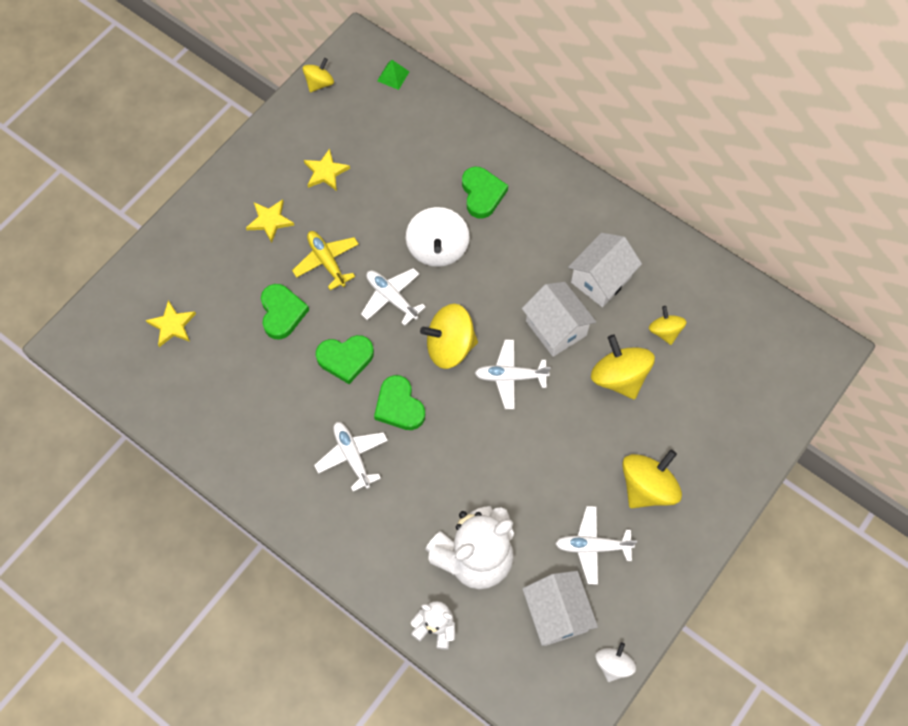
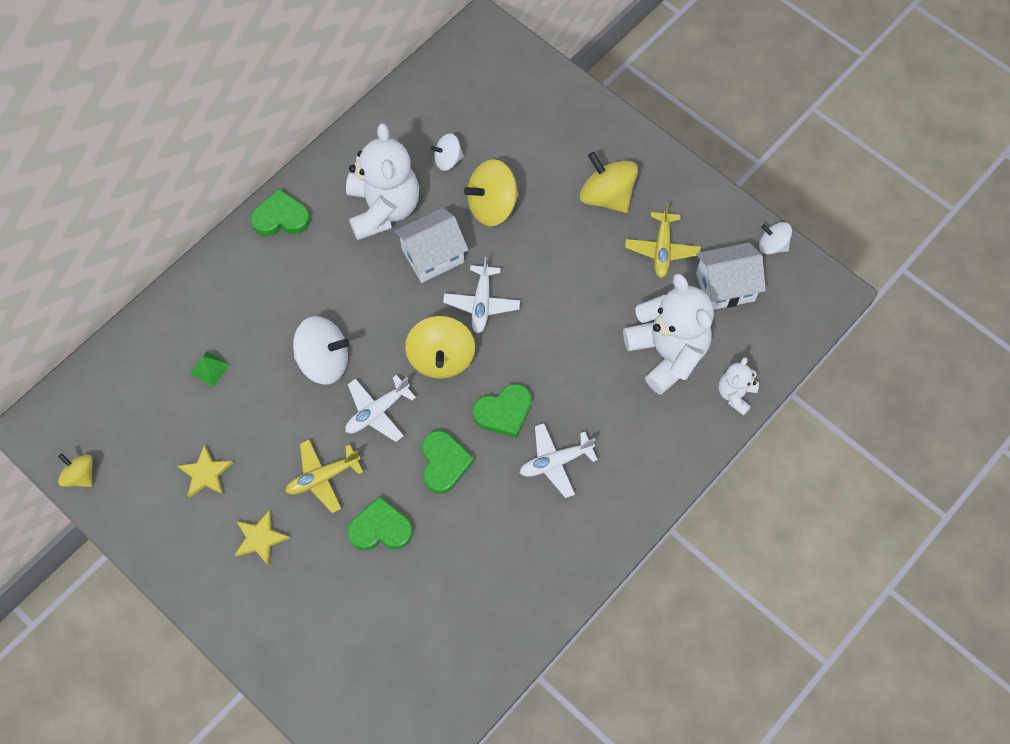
camera: 85 degrees left, 0 degrees up
(172, 325) = (380, 653): yellow star -> none
(393, 76) = (89, 392): green pyramid -> green pyramid (210, 368)
(482, 194) = (264, 310): green heart -> green heart (281, 218)
(592, 546) = (662, 249): white plane -> yellow plane
(601, 279) = (383, 208): white house -> white teddy bear
(665, 331) = (448, 160): yellow spinning top -> white spinning top

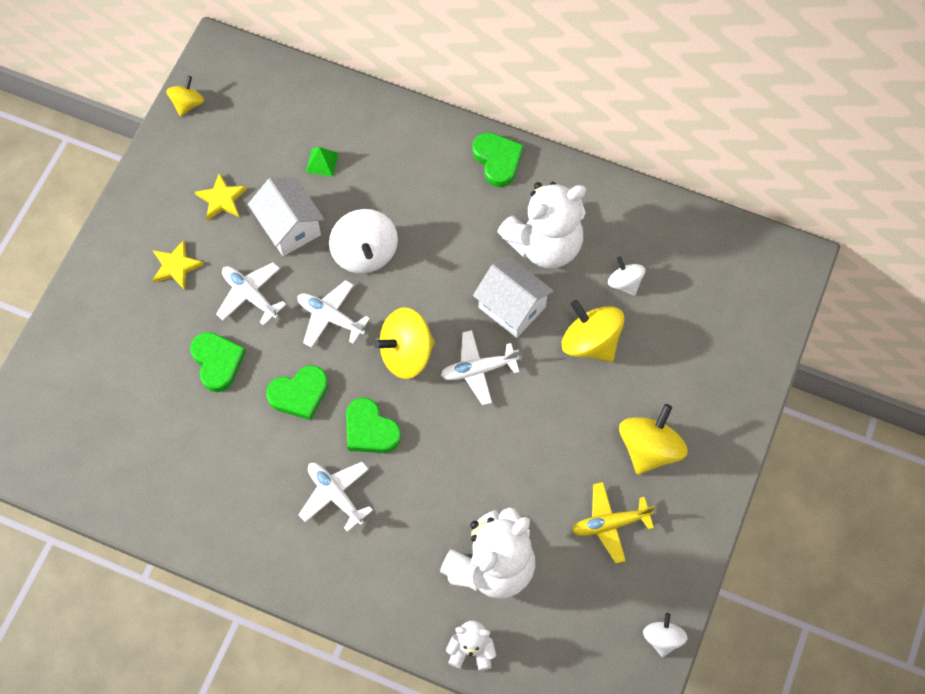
camera: 70 degrees right, 0 degrees up
(323, 477) = (250, 295): yellow plane -> white plane
(725, 287) = (592, 602): white house -> white house (289, 227)

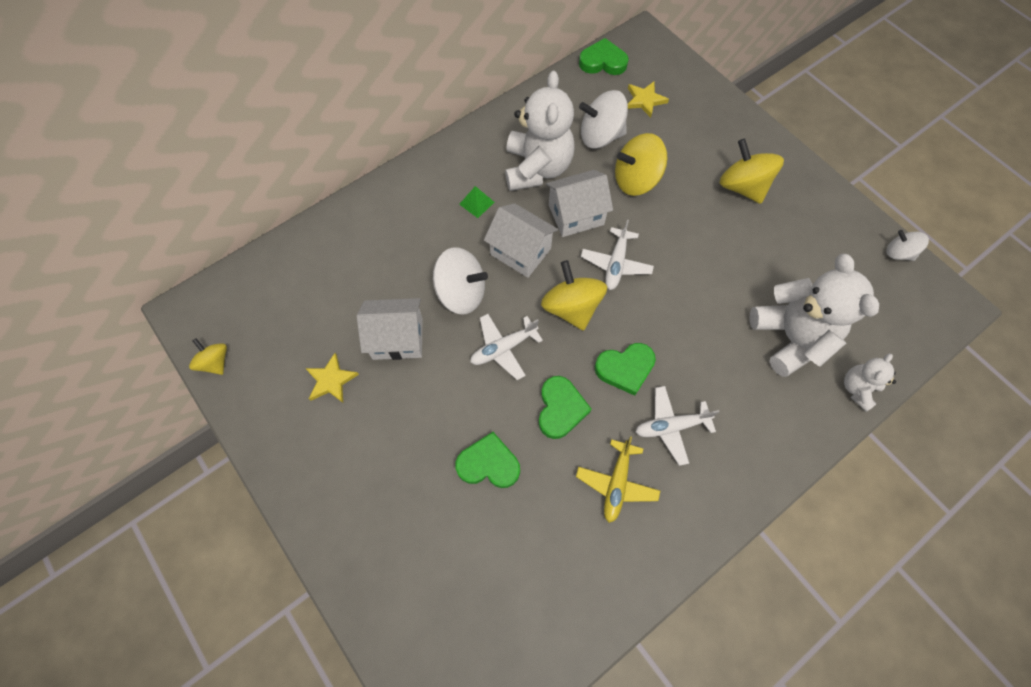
camera: 60 degrees left, 0 degrees up
(176, 266) = (370, 453): yellow star -> yellow star (644, 100)
(250, 295) = (441, 403): white plane -> none
(322, 162) = (355, 283): green pyramid -> green pyramid (477, 203)
(406, 353) = (571, 307): yellow spinning top -> yellow spinning top turned 150 degrees clockwise
(439, 279) = (520, 251): none -> white house
(497, 160) = (445, 163): green heart -> green heart (603, 62)
(610, 524) = (791, 241): yellow plane -> yellow plane (616, 483)
(625, 283) = (600, 136): white spinning top -> white spinning top, size x1.72

